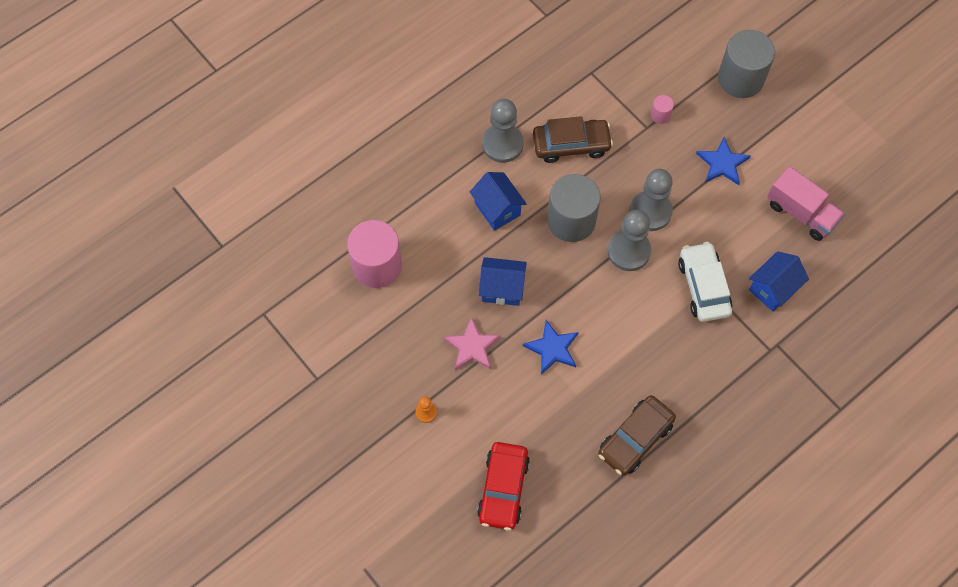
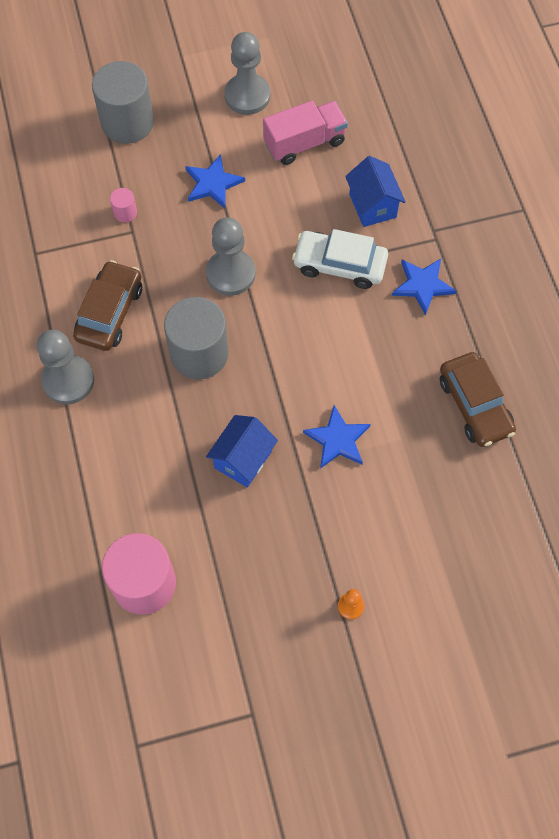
camera: 65 degrees left, 0 degrees up
(472, 346) = (295, 521): pink star -> none
(497, 209) = (145, 421): blue house -> none
(503, 489) = (474, 562): red car -> none
(629, 251) = (264, 314): grey pawn -> grey pawn (247, 96)
(720, 357) = (422, 285): none -> blue star

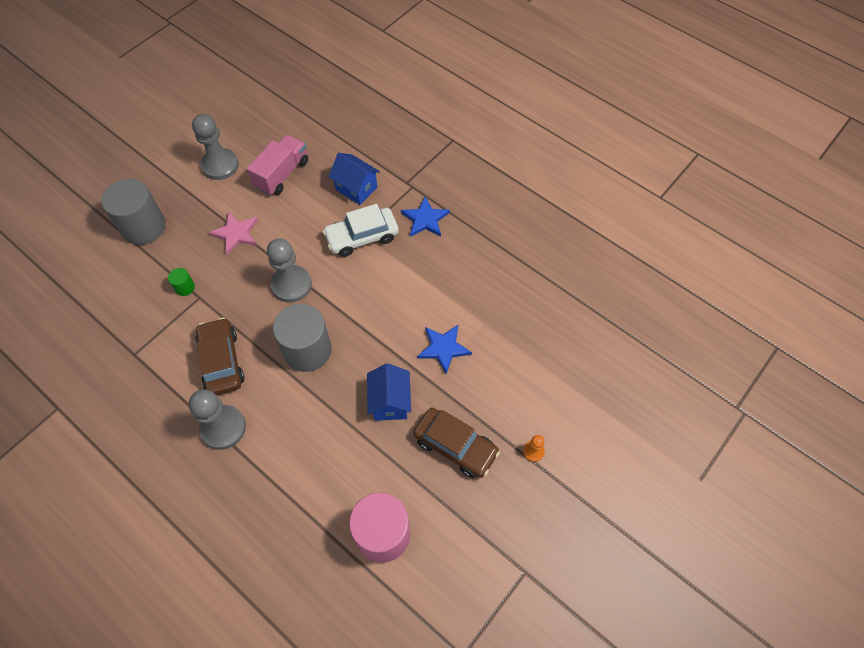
camera: 35 degrees left, 5 degrees down
(125, 212) = (185, 287): pink cylinder -> green cylinder
(213, 183) = (236, 233): blue star -> pink star
(475, 405) = (513, 273): brown car -> brown car (455, 446)

